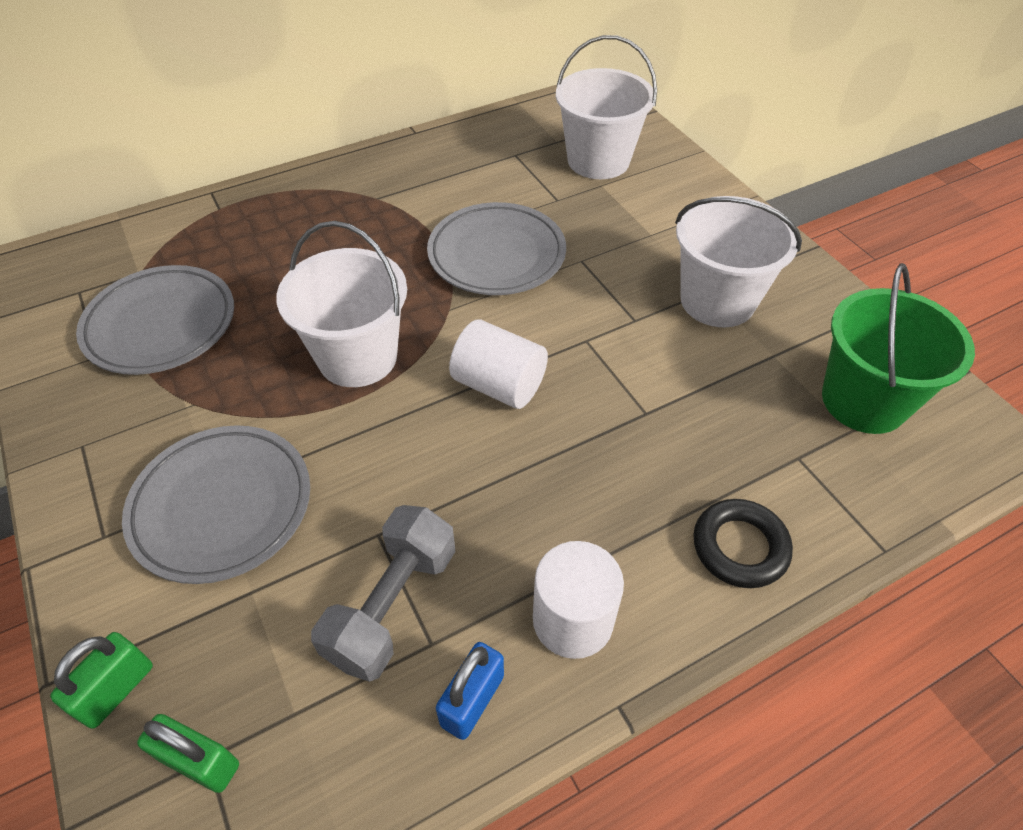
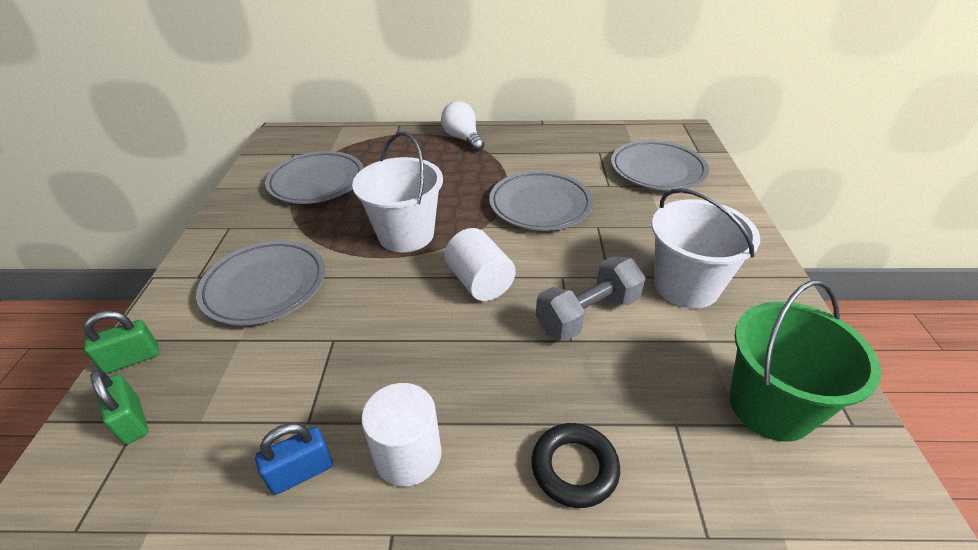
camera: 30 degrees right, 10 degrees down
(324, 187) = (463, 138): none -> white light bulb
(392, 605) = (305, 386): grey dumbbell -> grey dumbbell (588, 314)
(598, 160) = (657, 170): white bucket -> grey plate

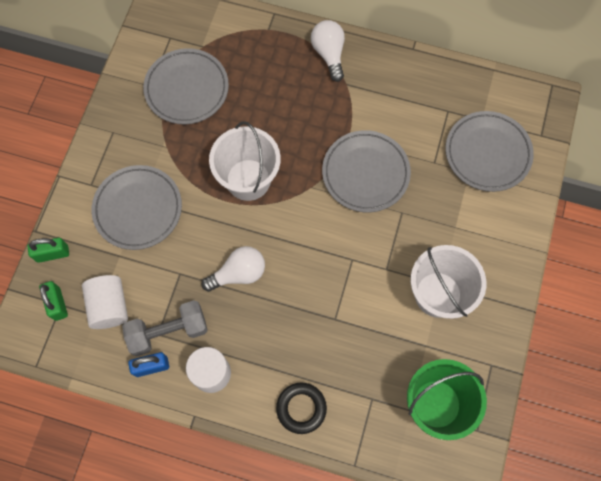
camera: 15 degrees right, 30 degrees up
(418, 321) = (238, 273): none -> white light bulb
(480, 282) = (290, 248): white cylinder -> white cylinder (109, 306)
(588, 314) = (355, 300): grey dumbbell -> grey dumbbell (168, 331)

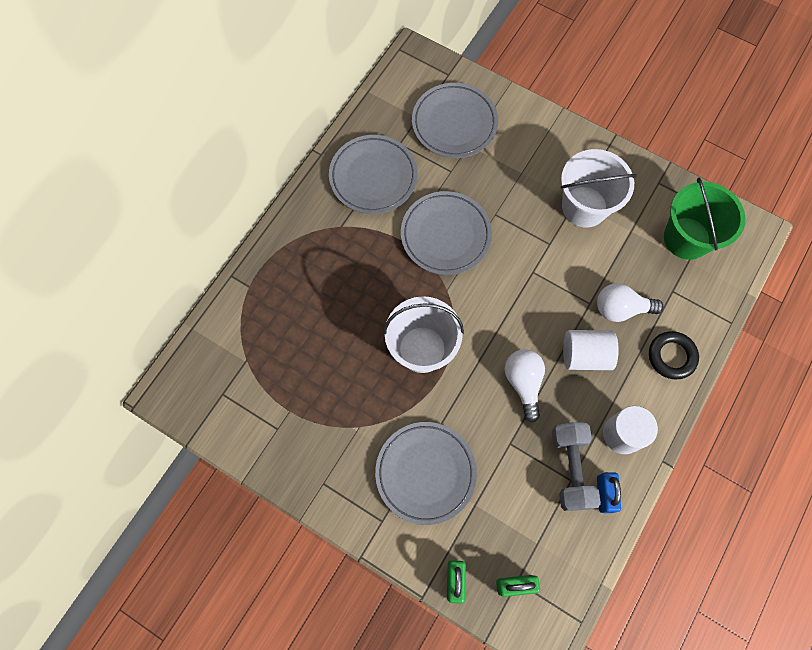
camera: 75 degrees left, 0 degrees up
(109, 306) = (530, 526): white cylinder -> white cylinder (585, 355)
(187, 89) = (294, 389): grey plate -> grey plate (373, 177)
(329, 54) = (300, 234): white light bulb -> white light bulb (621, 309)

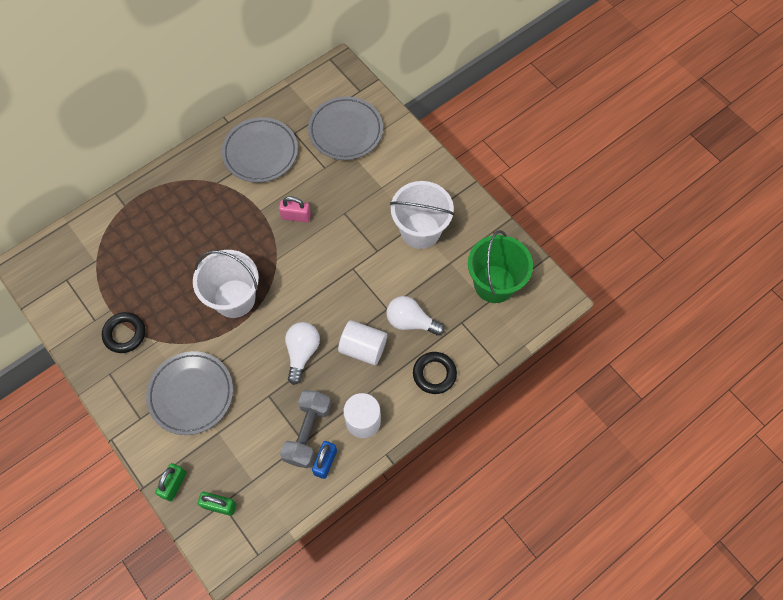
camera: 20 degrees right, 5 degrees down
(319, 432) = (125, 334): none -> black ring
(445, 235) = (296, 216): grey plate -> pink padlock

